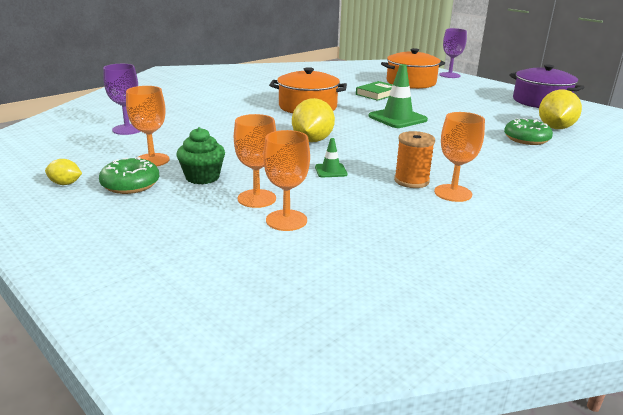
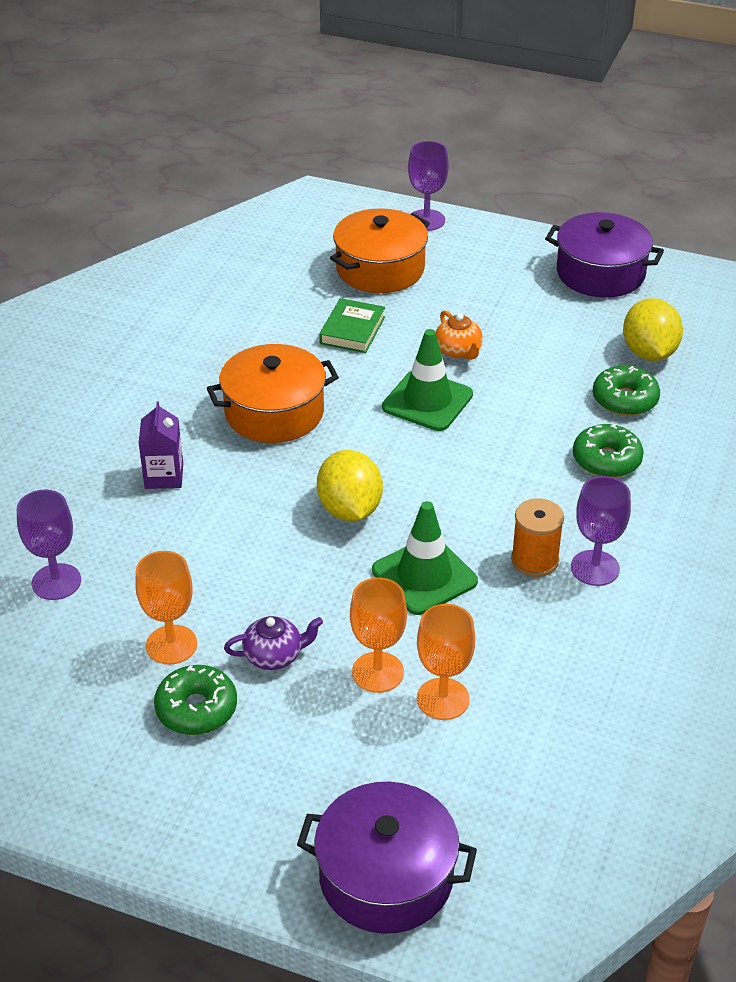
camera: 25 degrees left, 15 degrees up
(65, 184) = (108, 742): yellow lemon -> none
(140, 294) = (386, 877): none -> purple pot
(202, 177) = (274, 656): green cupcake -> purple teapot
(226, 113) = (164, 476): none -> purple carton
(330, 171) = (424, 576): green traffic cone -> green traffic cone, size x1.99
(432, 108) = (458, 351): none -> orange teapot
(453, 193) = (595, 568): orange goblet -> purple goblet
(496, 156) = (606, 460): none -> green donut

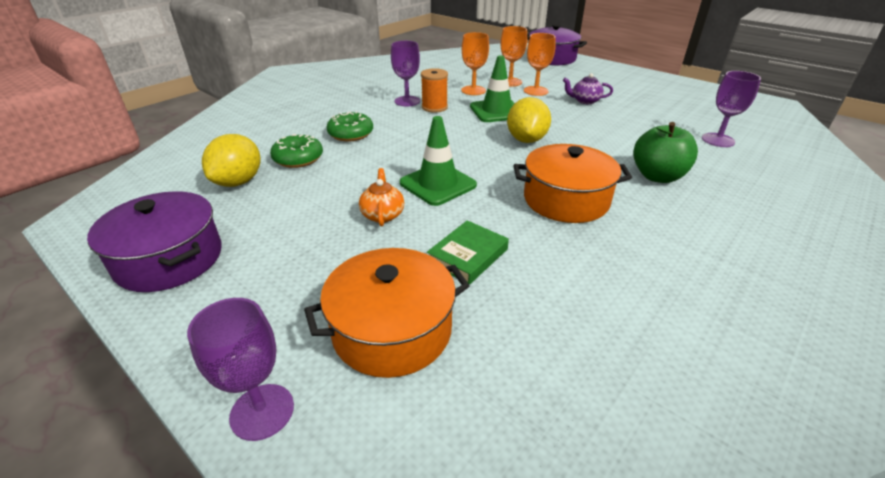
camera: 160 degrees left, 5 degrees down
(164, 476) = (657, 176): purple carton -> green apple
(171, 645) = (639, 111): orange goblet -> orange goblet (473, 90)
(196, 709) = (624, 94): green donut -> none

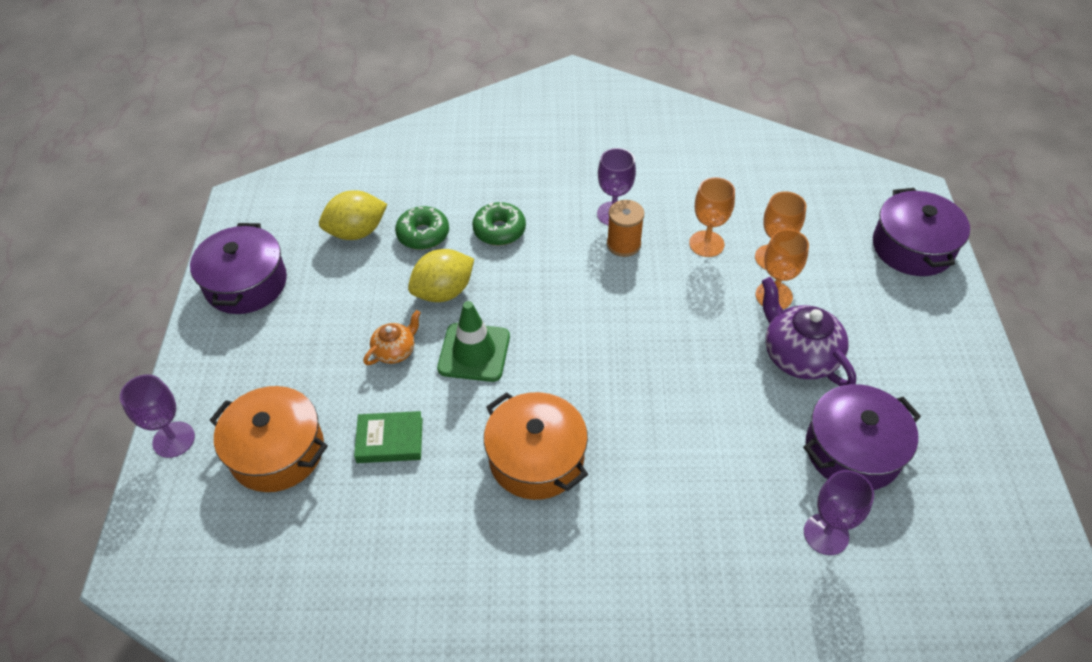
camera: 50 degrees right, 15 degrees up
(496, 111) = (673, 297): green traffic cone -> none
(526, 140) = (630, 362): yellow lemon -> yellow lemon (443, 292)
(585, 101) = (798, 356): purple teapot -> purple teapot, size x1.78
(657, 176) = (660, 510): green apple -> none
(664, 113) = (852, 450): none -> purple pot

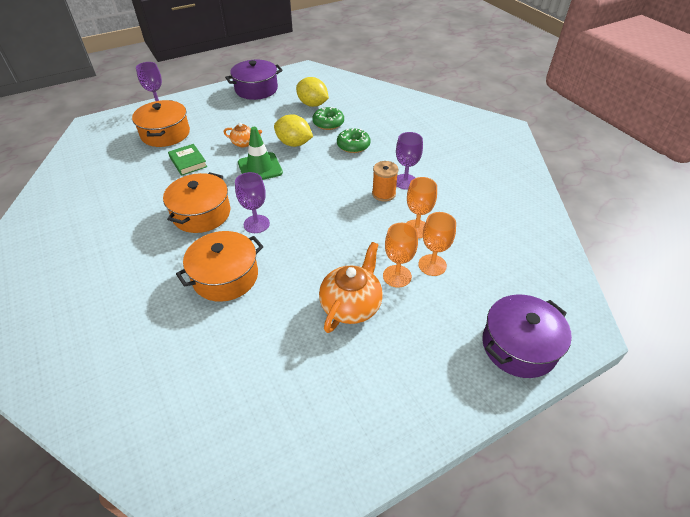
camera: 60 degrees right, 5 degrees down
(686, 467) = (225, 276): none -> orange pot
(798, 356) = (351, 305): purple teapot -> orange teapot
(826, 534) = (204, 364): purple goblet -> purple goblet (256, 224)
(852, 450) = (284, 360): purple pot -> none

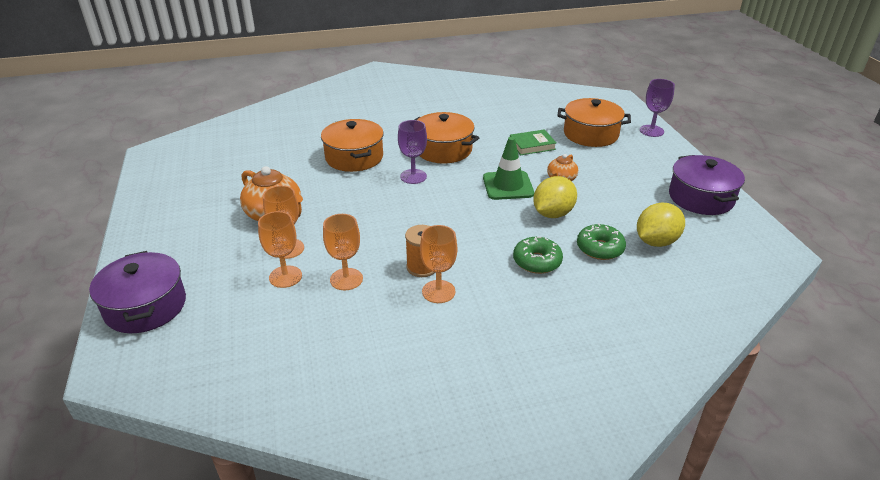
camera: 105 degrees right, 10 degrees down
(405, 181) = (438, 291): purple goblet -> orange goblet

